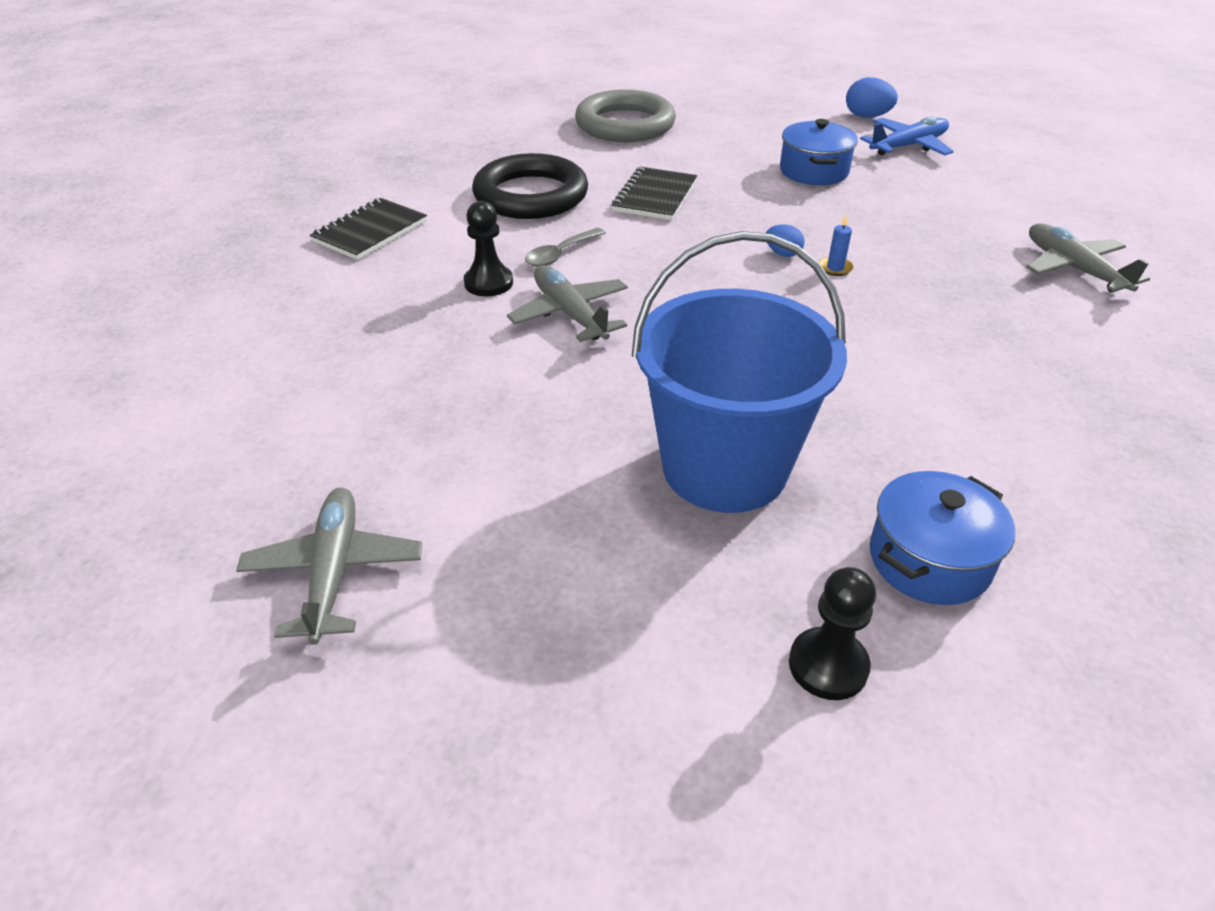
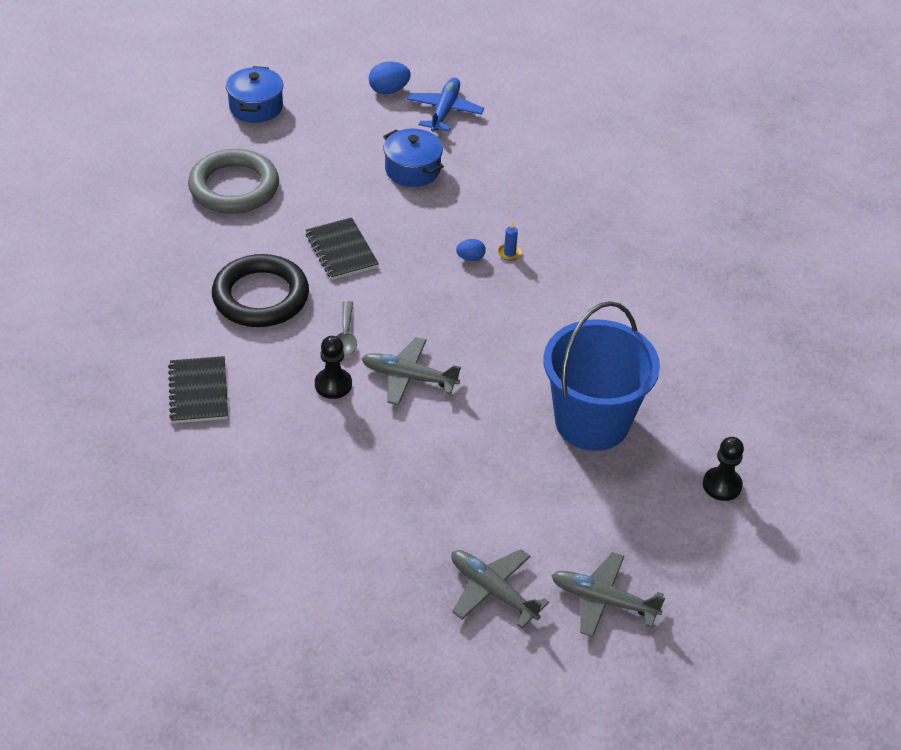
camera: 45 degrees left, 5 degrees up
(929, 559) = (714, 411): blue pot -> blue pot (256, 107)
(1074, 269) = (626, 181): grey plane -> grey plane (603, 600)

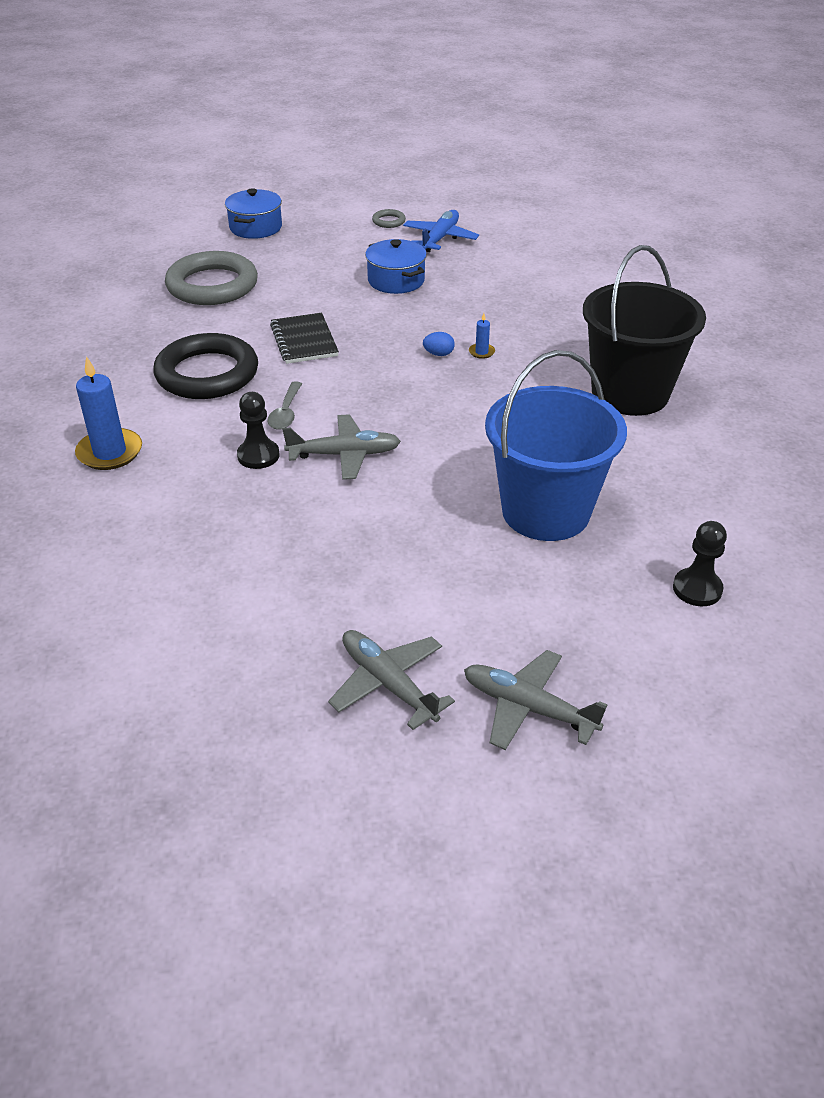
camera: 10 degrees right, 5 degrees down
(198, 392) = (110, 452): black notebook -> blue candle
(389, 90) = (388, 221): blue egg -> grey ring
(409, 377) = (344, 455): grey plane -> grey plane turned 150 degrees clockwise
(649, 291) = (630, 393): none -> black bucket

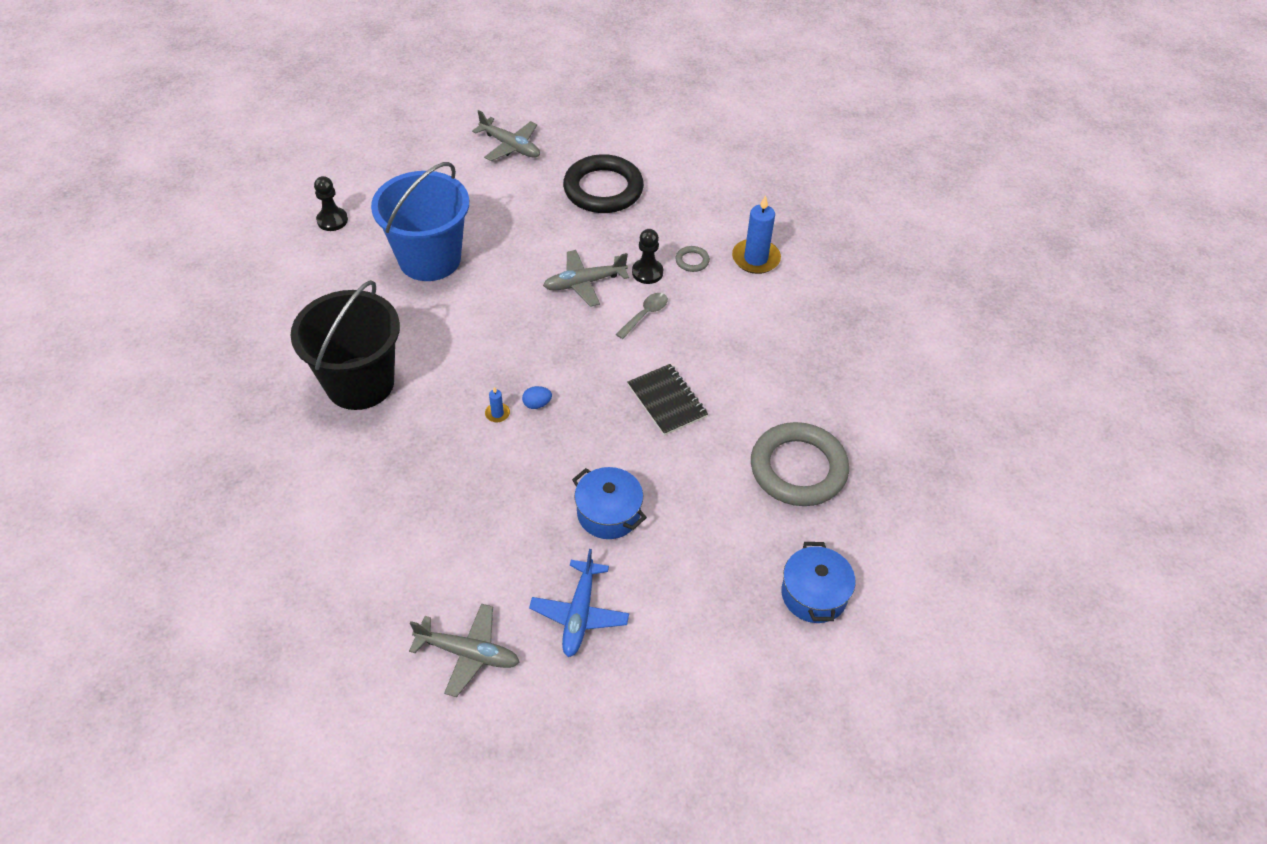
camera: 165 degrees right, 10 degrees up
(207, 374) = (731, 345): black ring -> black ring (603, 189)
(286, 413) = (645, 314): grey spoon -> grey spoon turned 45 degrees clockwise
(388, 221) = (655, 644): grey ring -> grey ring (692, 261)
(528, 708) = (434, 145): grey plane -> grey plane (468, 653)

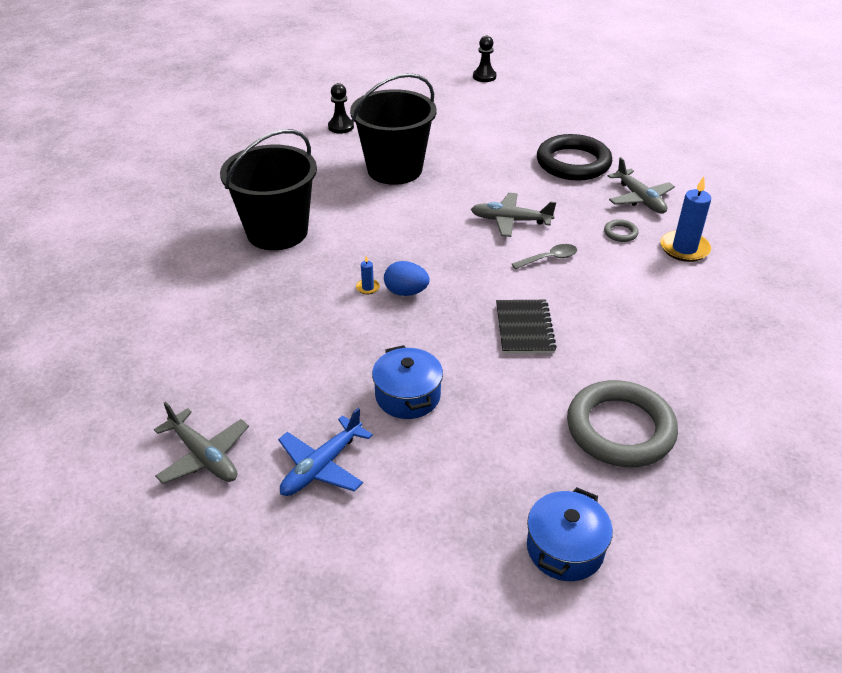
camera: 30 degrees right, 10 degrees down
(430, 259) = (394, 169): blue bucket -> black bucket
(510, 146) = (514, 116): grey plane -> grey plane (639, 199)
(537, 404) = (406, 292): blue egg -> blue egg, size x1.60
(647, 272) = (572, 229): black pawn -> black pawn (484, 76)

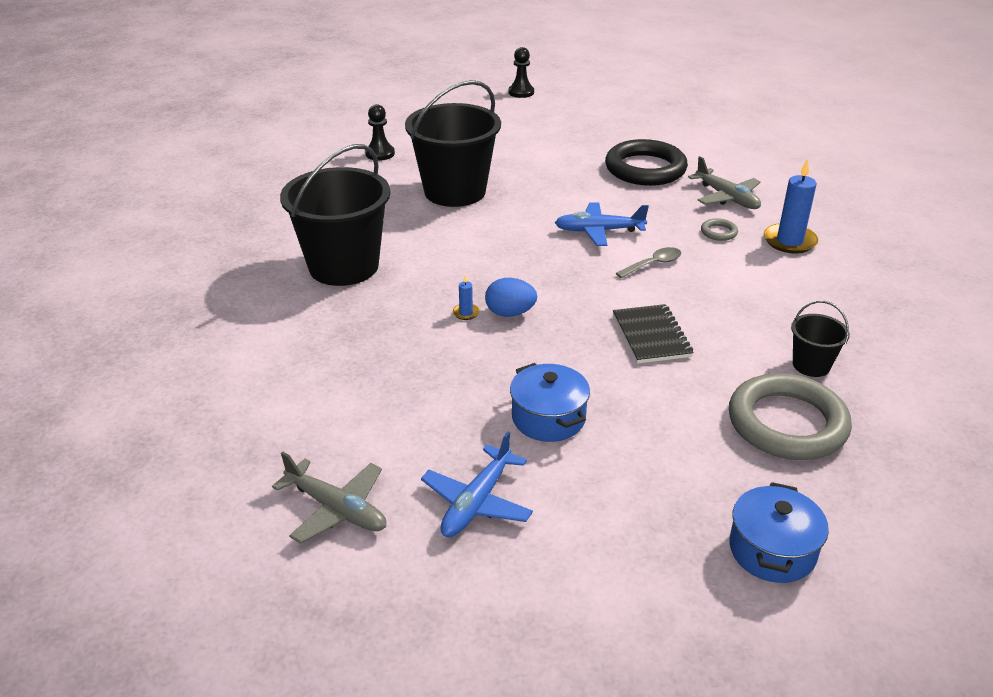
camera: 10 degrees left, 5 degrees down
(510, 221) = (599, 231): grey plane -> blue plane
(662, 374) = (811, 365): none -> black bucket

